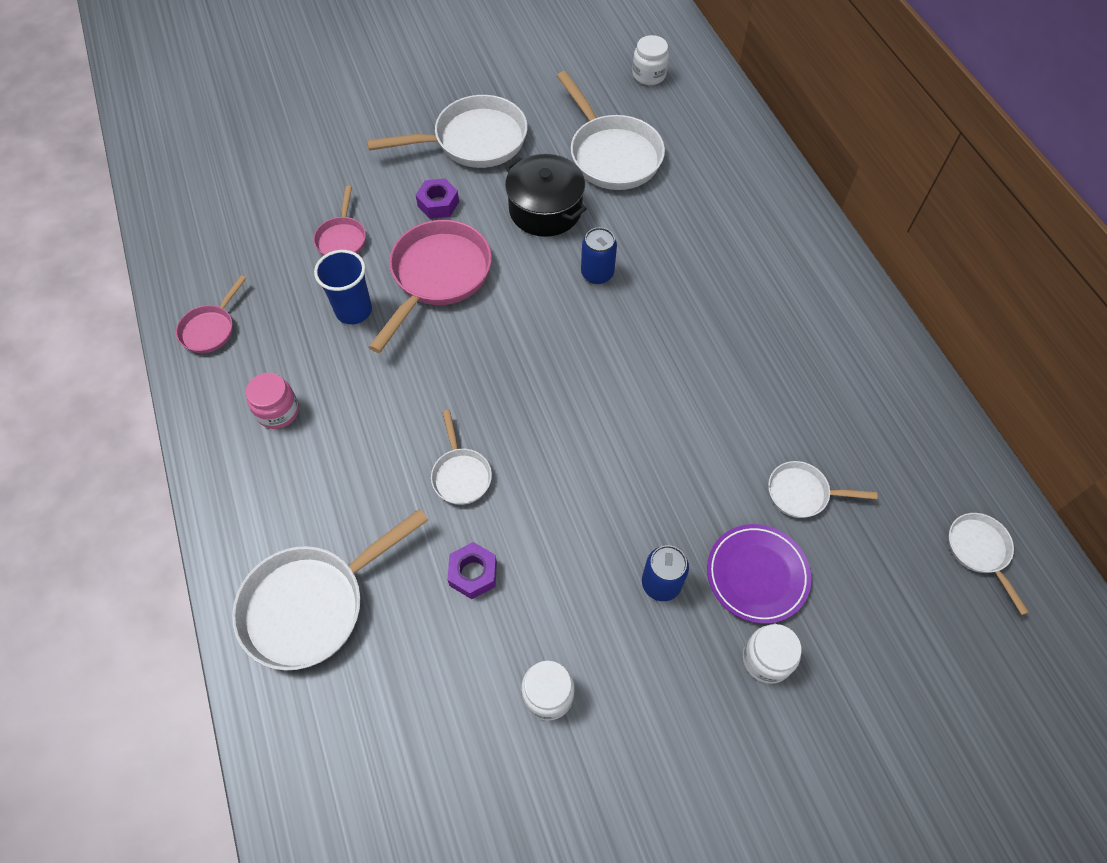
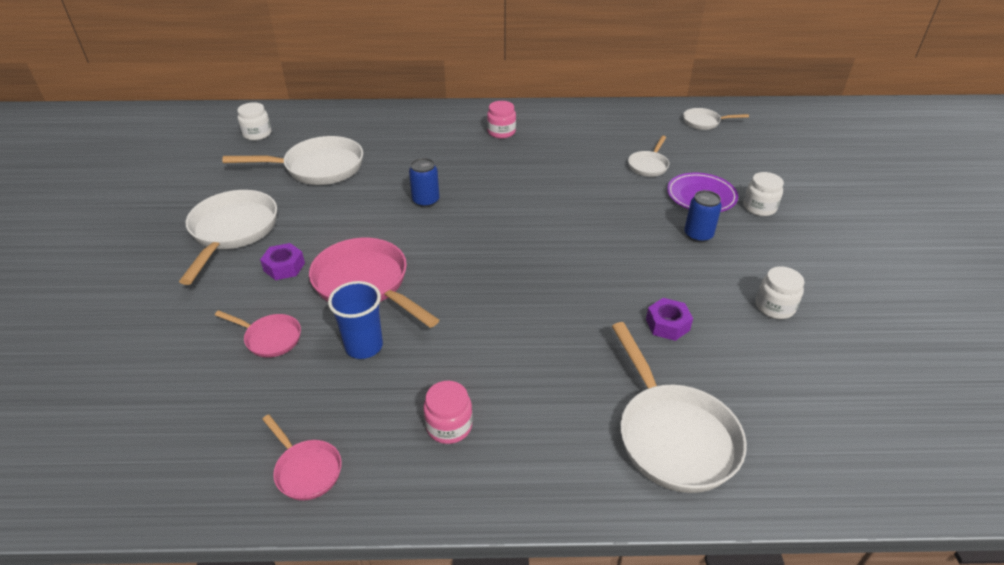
camera: 70 degrees left, 20 degrees down
(461, 474) = (574, 312): white pan -> none
(545, 209) = (343, 211): black pot -> none
(789, 297) = (501, 132): none -> pink jar

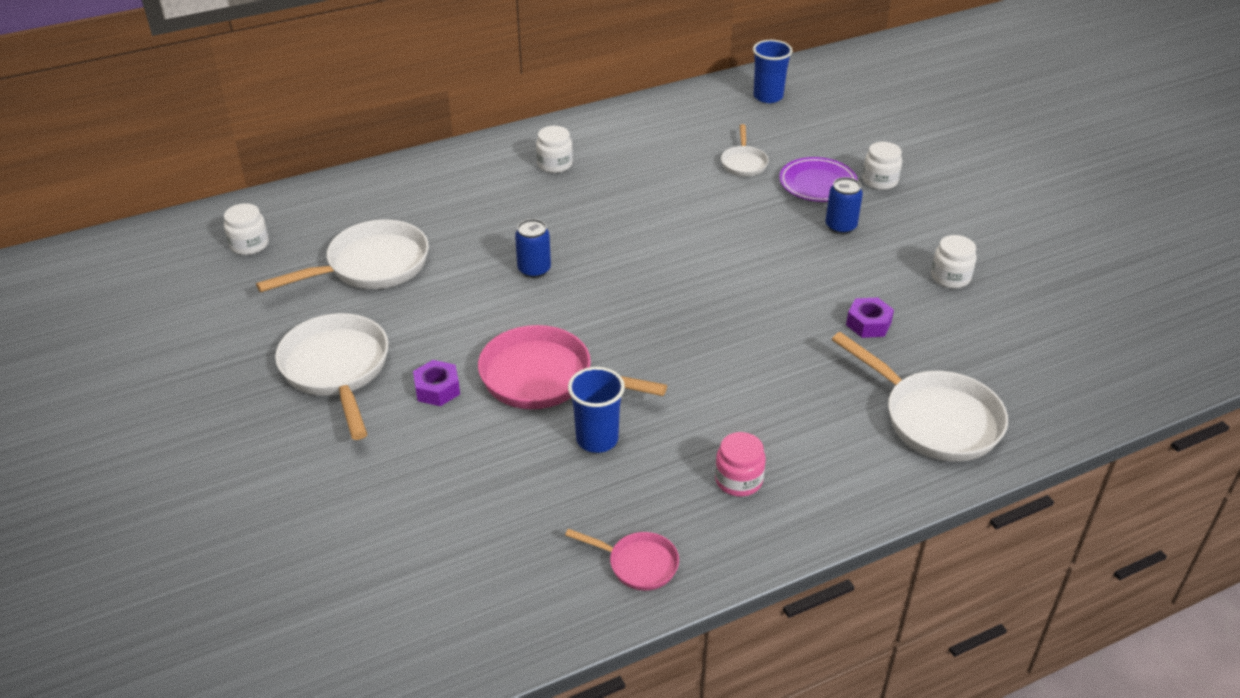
camera: 25 degrees left, 0 degrees up
(270, 338) = (491, 465): pink pan -> none
(501, 132) = (554, 164): pink jar -> white jar
(704, 122) = (768, 96): white pan -> blue cup

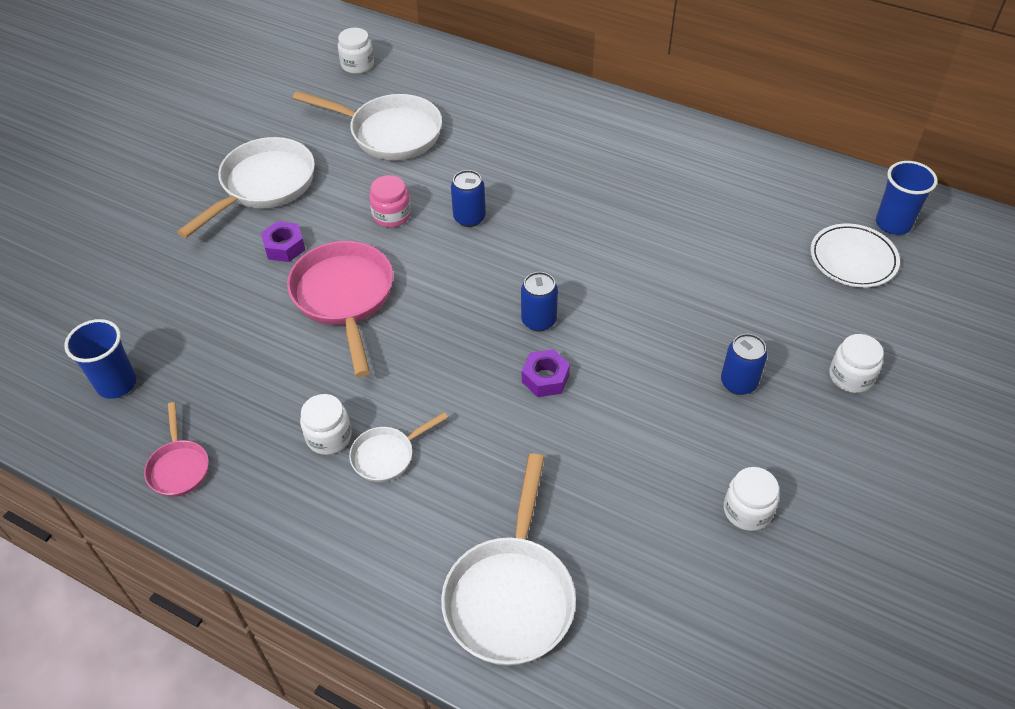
camera: 55 degrees right, 10 degrees up
(554, 164) = (620, 151): white jar -> white jar (329, 437)
(597, 439) = (299, 367): blue cup -> blue cup (116, 384)
(687, 286) = (538, 320): none -> blue can
(738, 480) = (317, 484): pink jar -> pink jar (391, 215)
(744, 163) = (761, 263): white pan -> white pan (387, 455)
(781, 127) = (853, 259): none -> white plate
(817, 184) = (789, 332): purple plate -> none
(868, 324) = (607, 476): purple nut -> purple nut (545, 378)

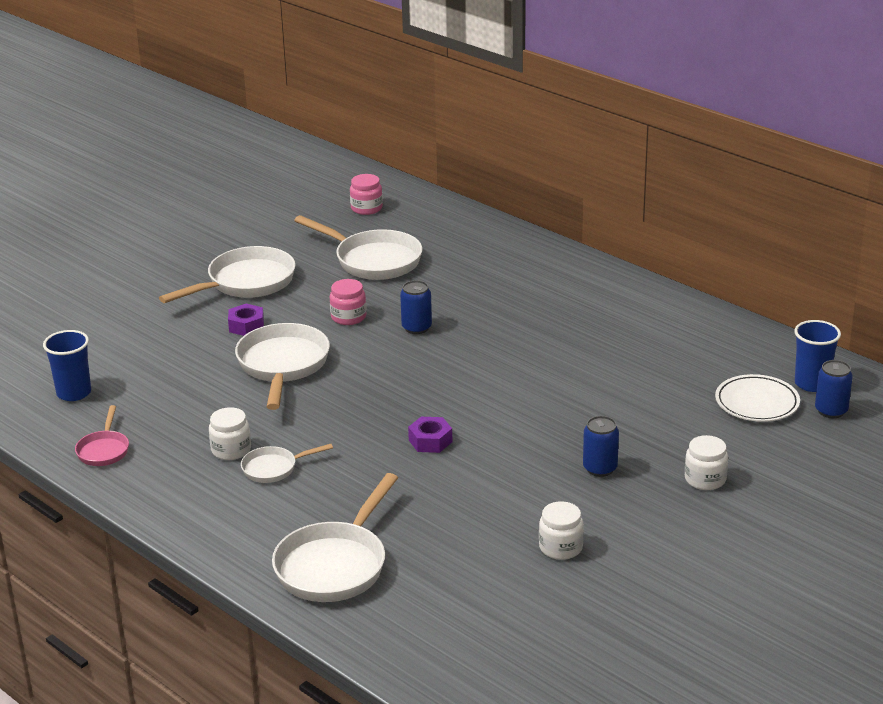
camera: 15 degrees right, 20 degrees down
(344, 298) = (282, 366): pink pan -> white pan
(357, 65) = (366, 208): white jar -> pink jar
(538, 320) = (443, 403): blue can -> blue can (831, 411)

